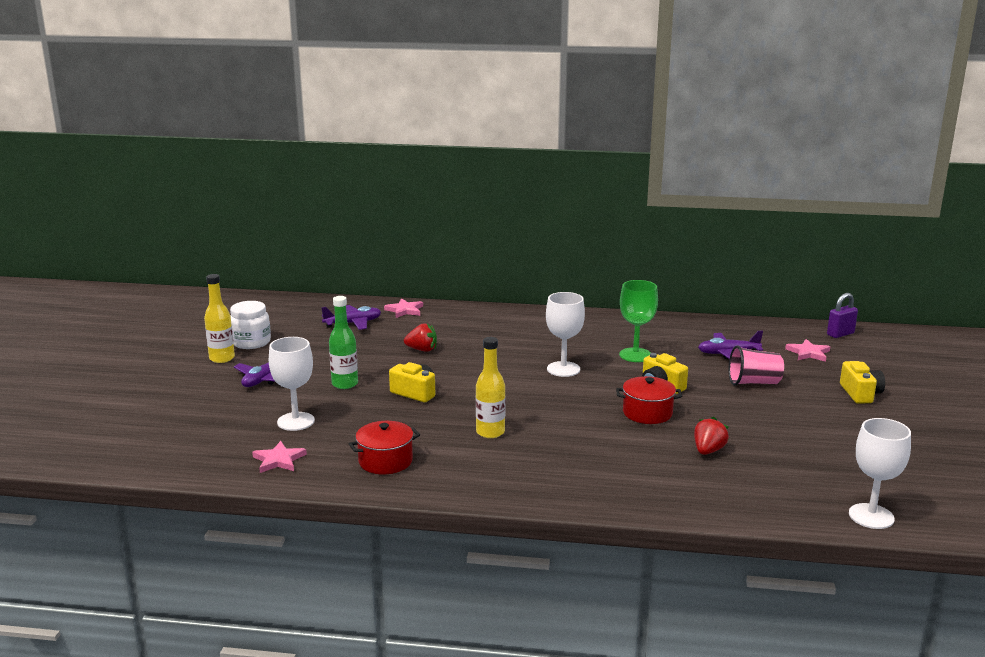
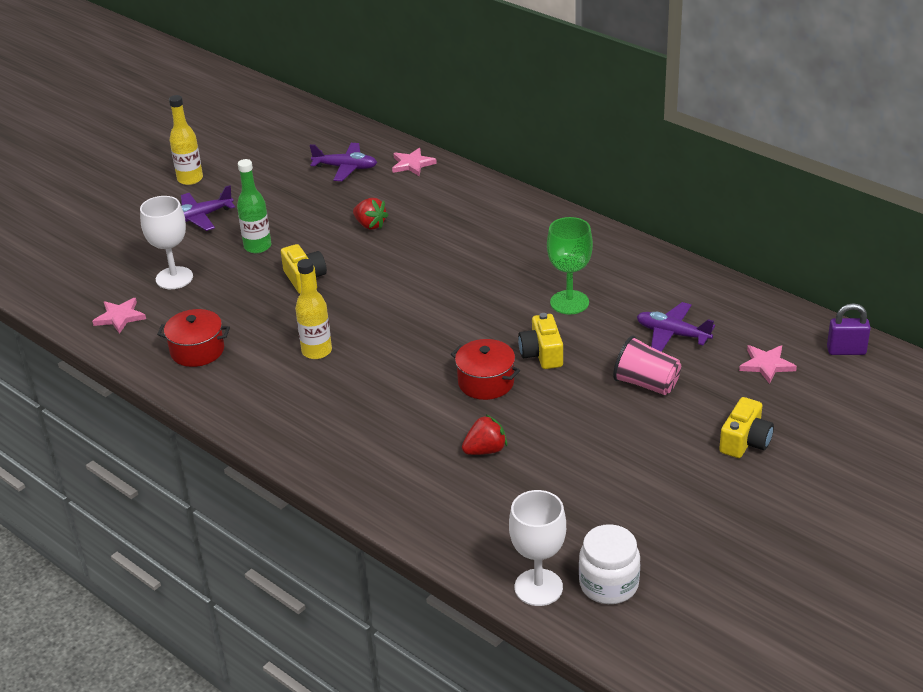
camera: 35 degrees right, 15 degrees up
(251, 342) = (233, 165): white jar -> white jar (609, 584)
(563, 369) = (473, 296): white goblet -> none

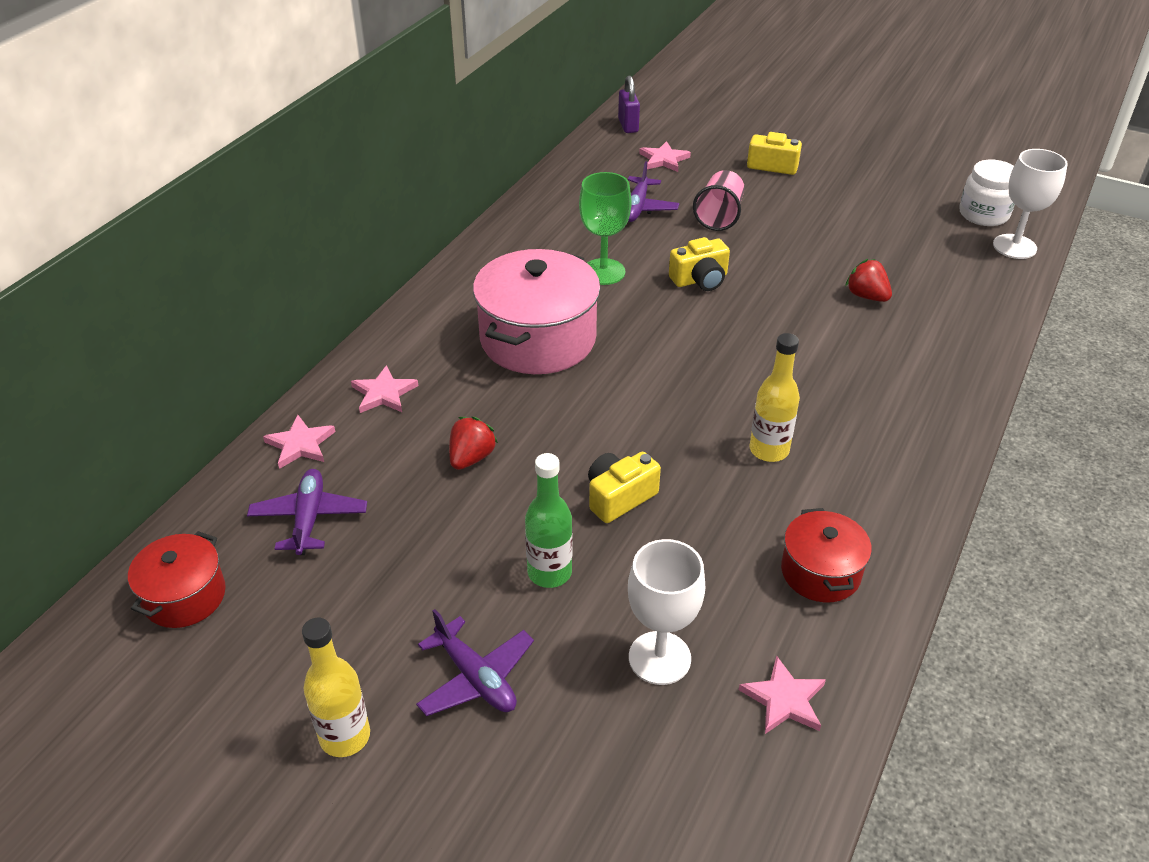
camera: 105 degrees left, 5 degrees up
(450, 194) = (383, 393): none -> pink star
(486, 382) = (763, 310): red pot -> red pot (184, 596)
(487, 261) = (538, 339): none -> pink pot

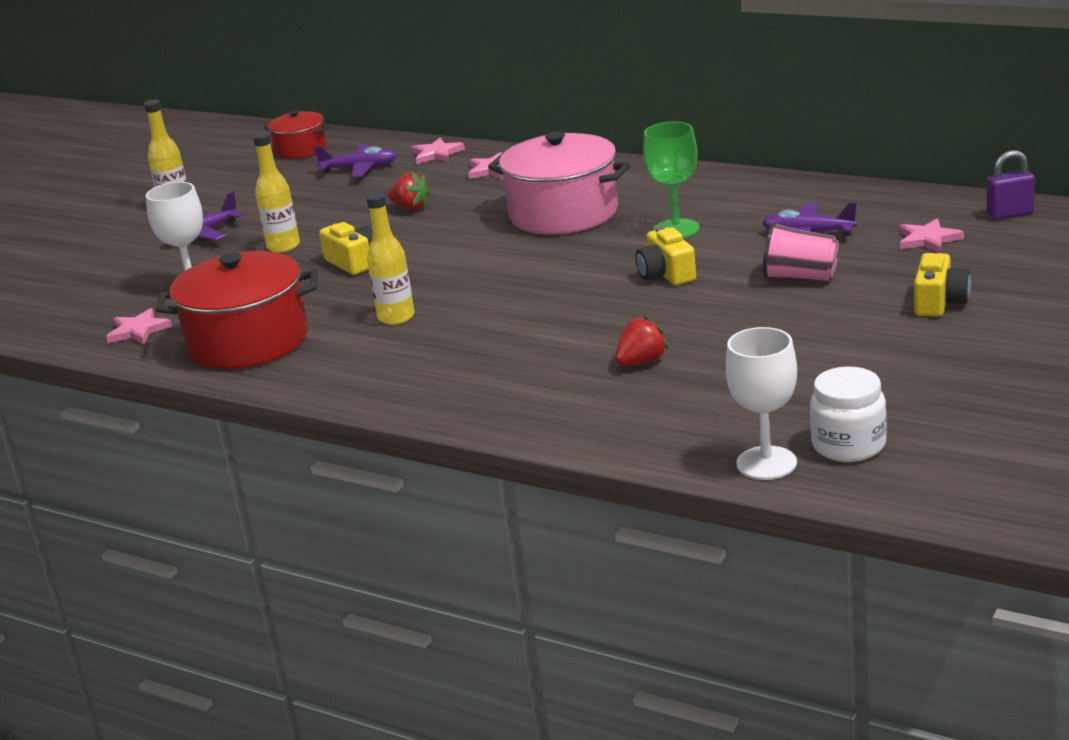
camera: 95 degrees right, 15 degrees down
(549, 572) = (283, 246): green bottle -> yellow bottle
(820, 572) = (248, 342): red pot -> red pot, size x1.82

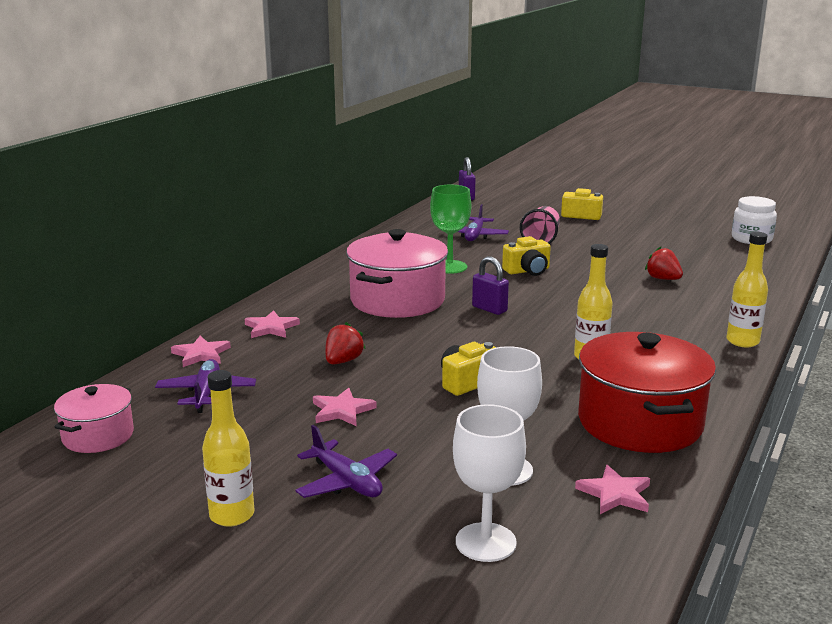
camera: 95 degrees left, 5 degrees down
(283, 246) = (409, 423): yellow bottle -> yellow bottle (742, 341)
(301, 150) = (98, 436): red pot -> pink pot
(535, 260) = (489, 309): none -> purple padlock
(766, 463) = (778, 254): white goblet -> white goblet (485, 542)
(928, 239) = (495, 213): pink star -> pink star (342, 410)

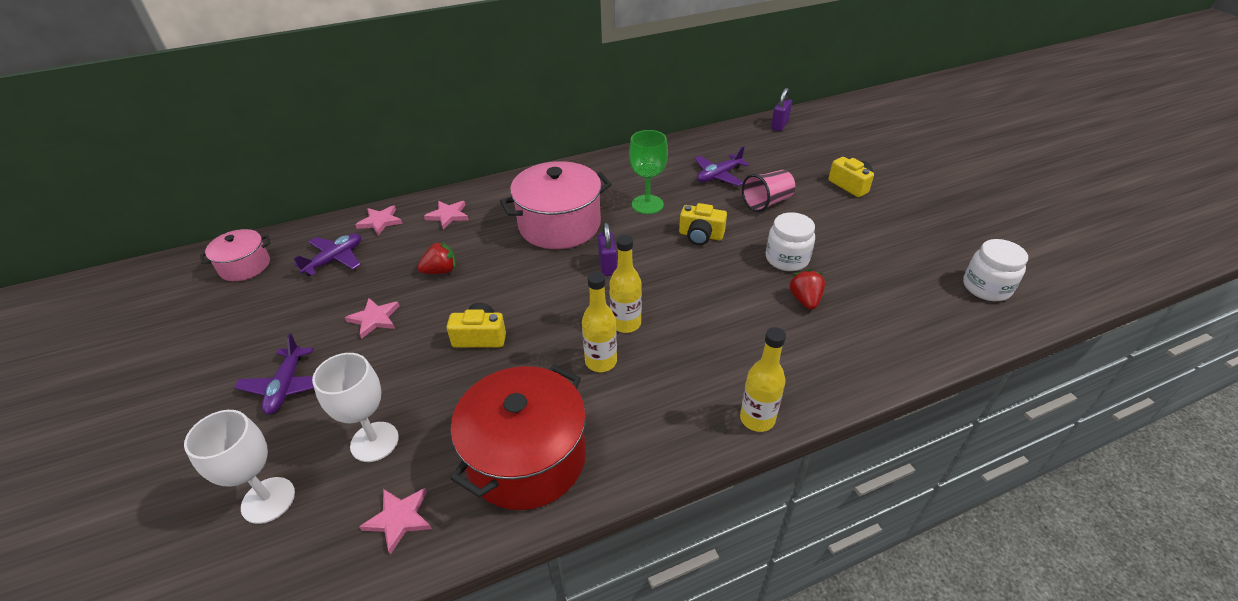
camera: 40 degrees right, 20 degrees up
(232, 515) = (204, 375): yellow bottle -> yellow bottle (626, 323)
(612, 263) = (787, 259): none -> white jar

